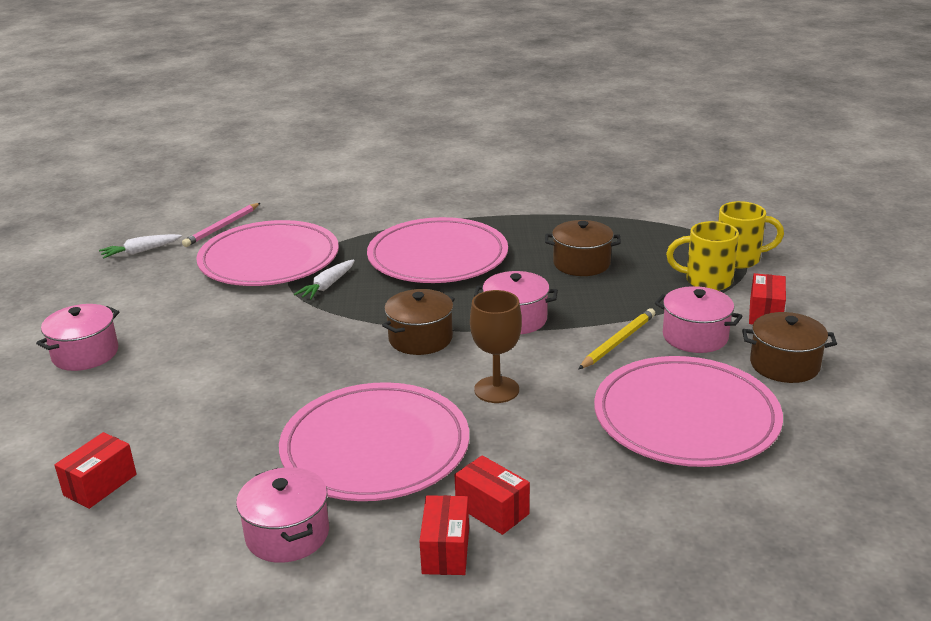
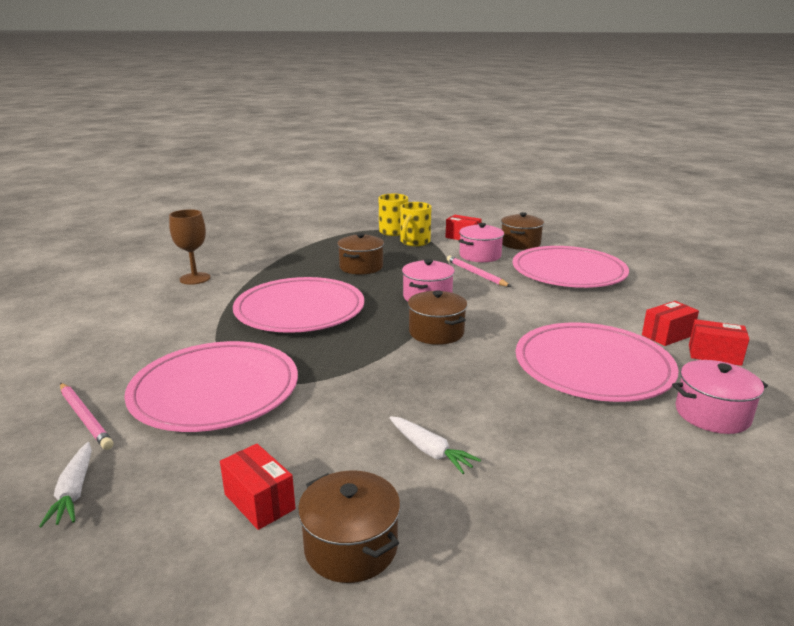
camera: 75 degrees left, 5 degrees down
(85, 354) = (351, 547): pink pot -> brown pot
(100, 485) = (654, 527): red box -> red box (259, 501)
(327, 286) = (308, 363): white carrot -> white carrot (430, 451)
(496, 390) = (523, 315): brown goblet -> brown goblet (195, 278)
(618, 342) = (476, 274): yellow pencil -> pink pencil

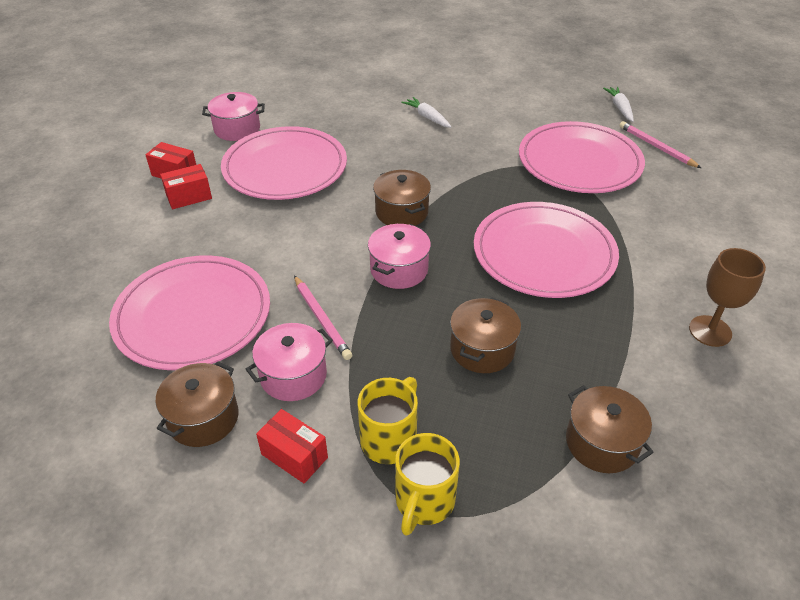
camera: 175 degrees left, 20 degrees up
(259, 501) = (519, 100): red box -> none
(351, 547) = (470, 83): brown pot -> brown pot (601, 443)

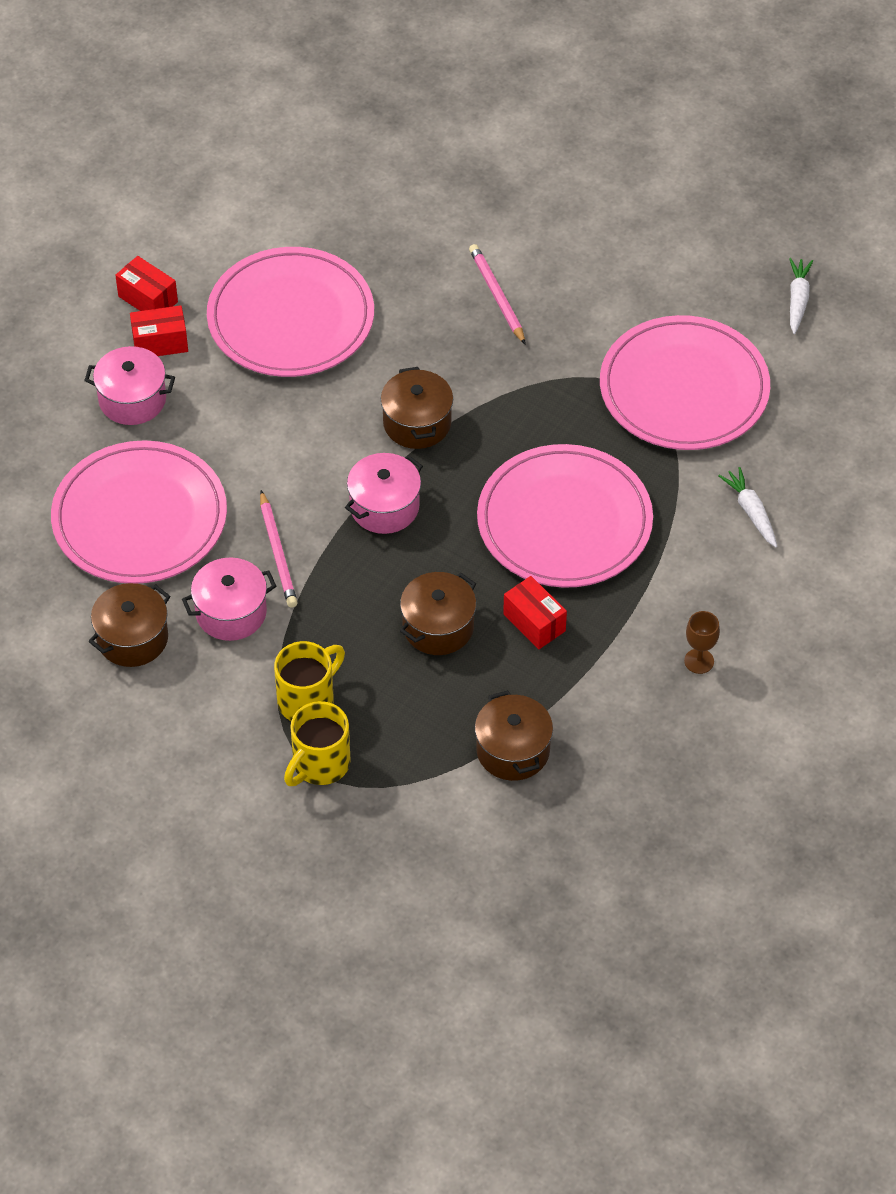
camera: 15 degrees right, 10 degrees up
(237, 129) = (243, 232): pink pot -> pink pot (132, 399)
(294, 456) = (212, 695): red box -> red box (534, 622)
(427, 117) = (512, 262): white carrot -> white carrot (751, 511)
(656, 147) = (806, 384): pink pencil -> pink pencil (497, 296)
(710, 331) = (699, 661): brown goblet -> brown goblet, size x0.64

